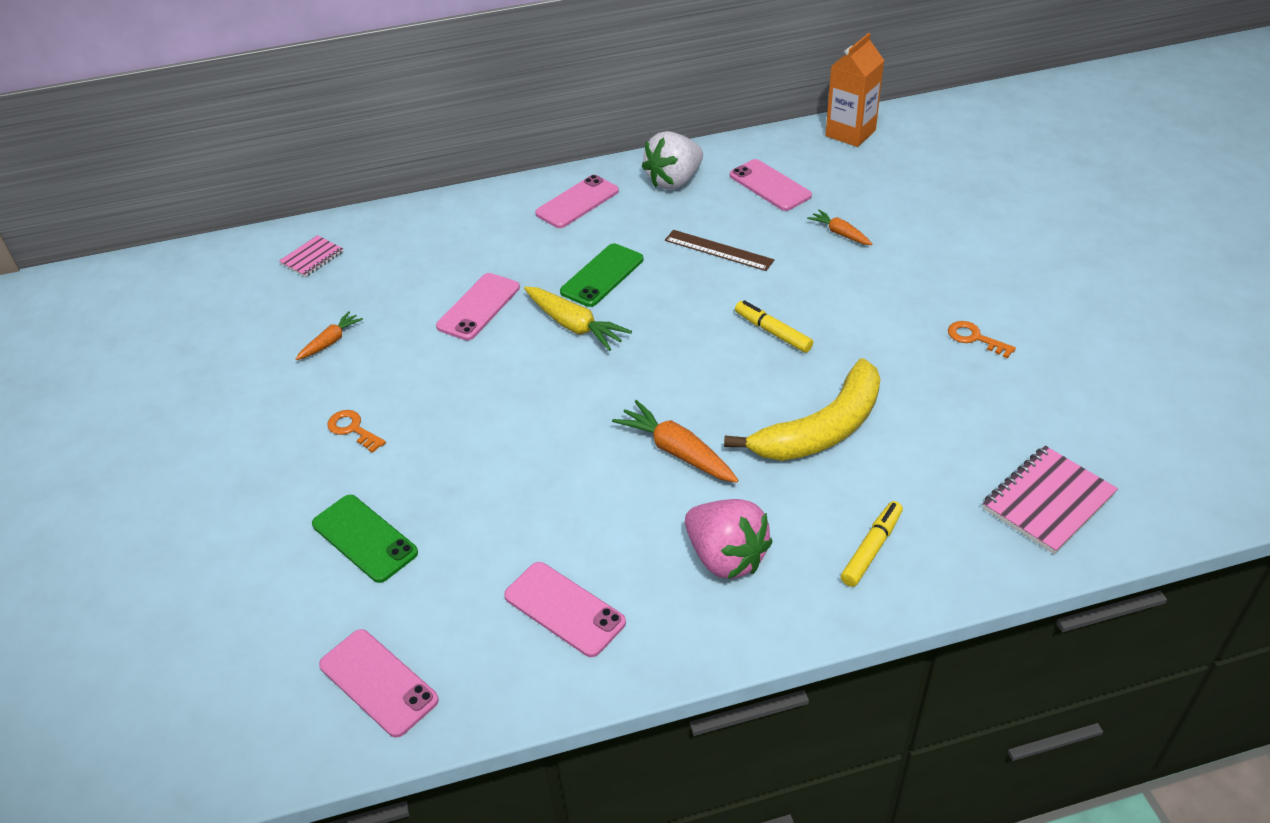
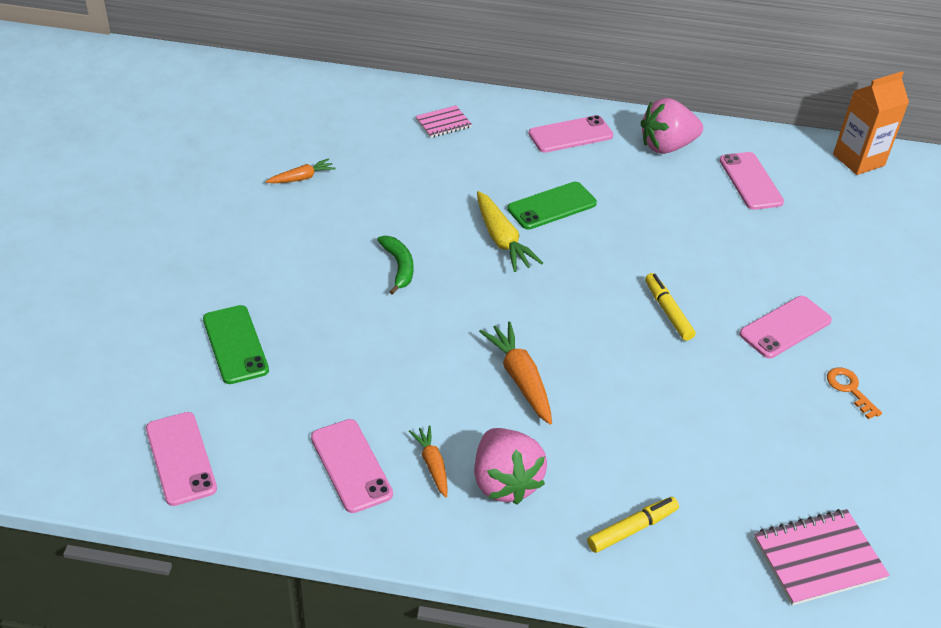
camera: 20 degrees right, 0 degrees up
(312, 258) = (328, 104): pink notebook -> pink notebook (443, 123)
(353, 429) = (277, 255): orange key -> none
(478, 307) = (434, 194): pink phone -> pink phone (785, 327)
(488, 391) = (399, 267): none -> green banana
(674, 181) = (667, 146): white strawberry -> pink strawberry
(718, 250) = (666, 222): brown ruler -> none
(822, 429) = (656, 411): yellow banana -> none
(840, 233) = (787, 248): orange carrot -> orange carrot (432, 465)

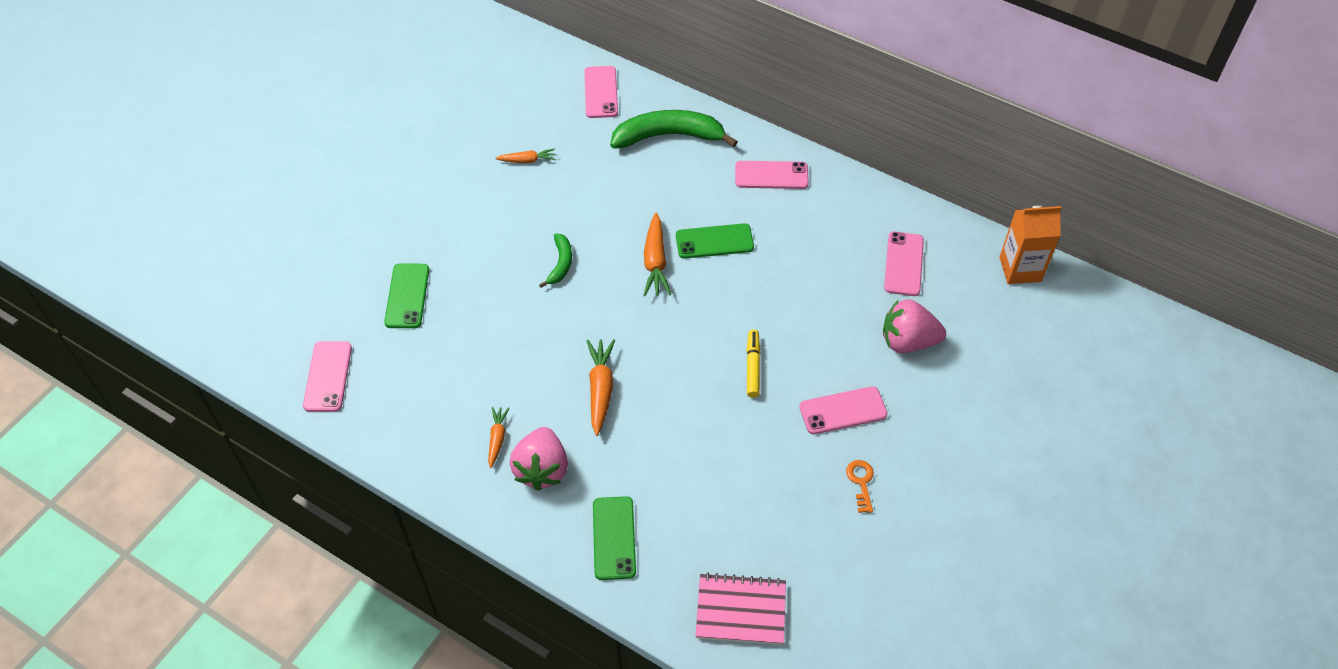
camera: 25 degrees right, 10 degrees up
(351, 466) = (440, 420): pink phone -> pink phone (601, 92)
(443, 123) = (669, 136): pink notebook -> green banana
(502, 239) = (655, 262): yellow carrot -> orange carrot
(632, 529) = (614, 538): yellow marker -> green phone
(667, 146) = (850, 209): pink strawberry -> pink strawberry (908, 341)

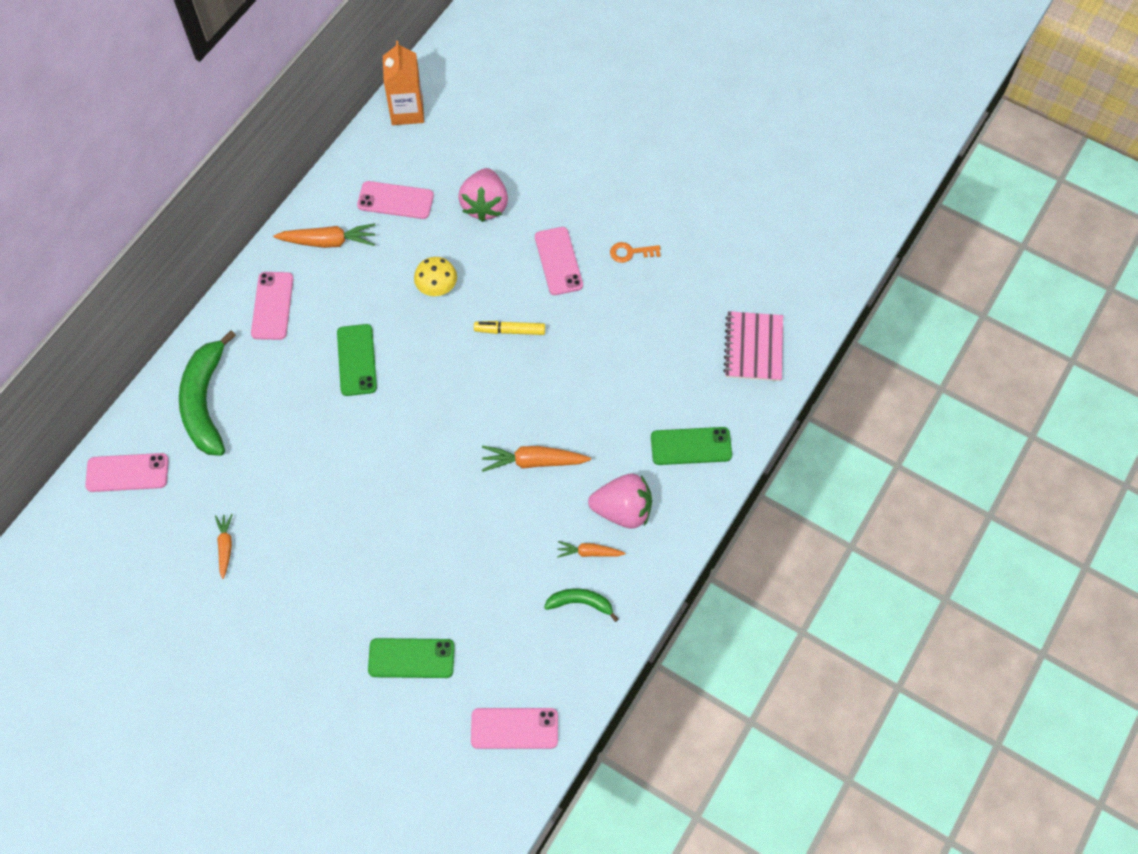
camera: 90 degrees left, 10 degrees up
(560, 264) = (376, 505): green banana -> green banana (580, 603)
(655, 262) = (379, 414): orange carrot -> orange carrot (328, 241)
(802, 302) = (437, 286): none -> yellow mushroom

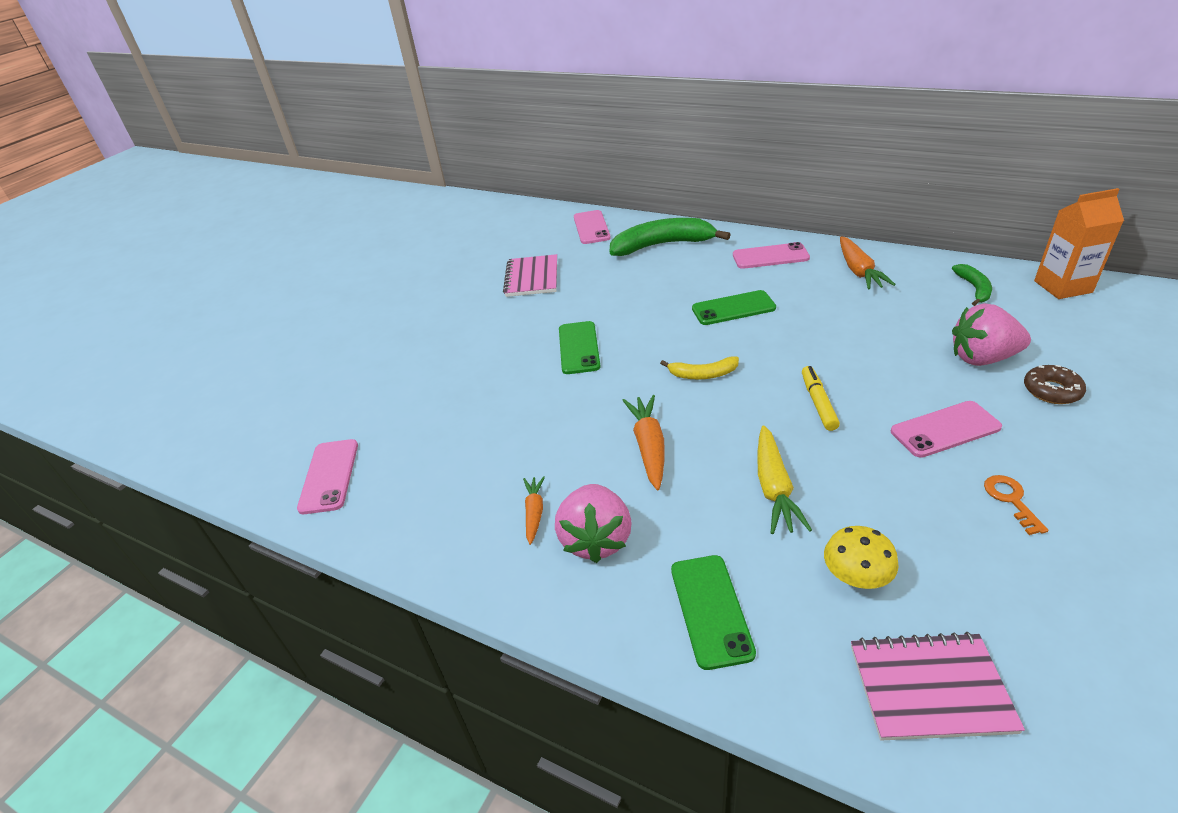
camera: 90 degrees right, 25 degrees down
(225, 547) = (532, 278): orange carrot -> pink notebook
(395, 200) = (938, 299): pink phone -> none
(411, 658) = (419, 392): green phone -> green phone (579, 348)
(437, 286) = (847, 342): yellow mushroom -> yellow mushroom (856, 576)
(451, 405) = (703, 374): none -> yellow banana
(533, 181) = (1051, 390): none -> brown donut
(580, 603) = (468, 513): green banana -> green banana (974, 289)
(594, 384) = (774, 488): none -> yellow carrot

